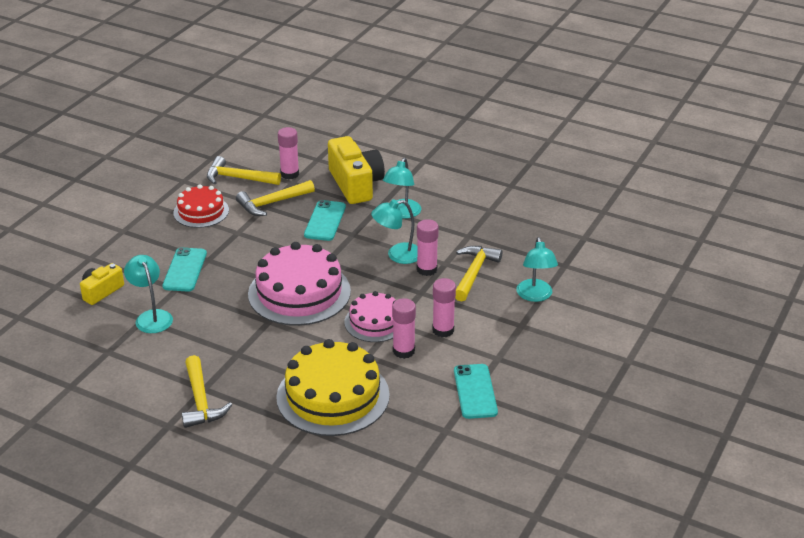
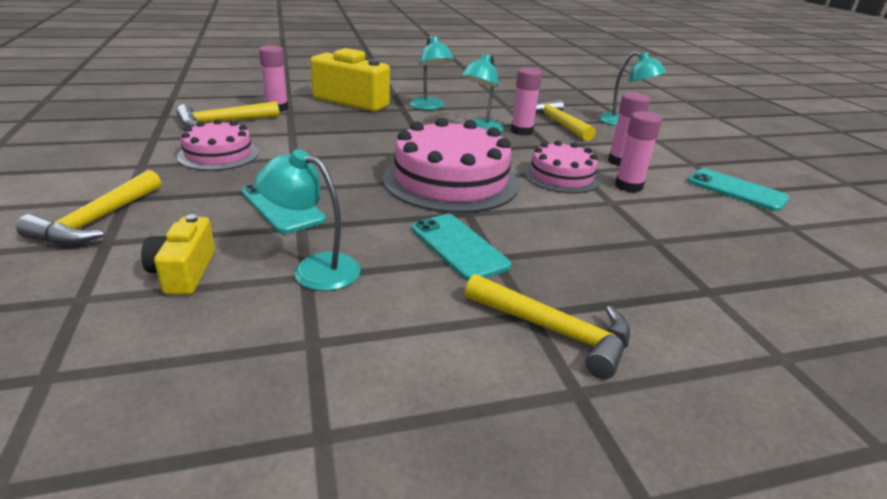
camera: 45 degrees left, 5 degrees down
(201, 211) = (218, 154): red cake -> pink cake
(272, 203) = (294, 129): yellow hammer -> yellow hammer (97, 220)
(325, 221) = (372, 127): turquoise phone -> turquoise phone (458, 247)
(333, 396) = (661, 248): yellow cake -> none

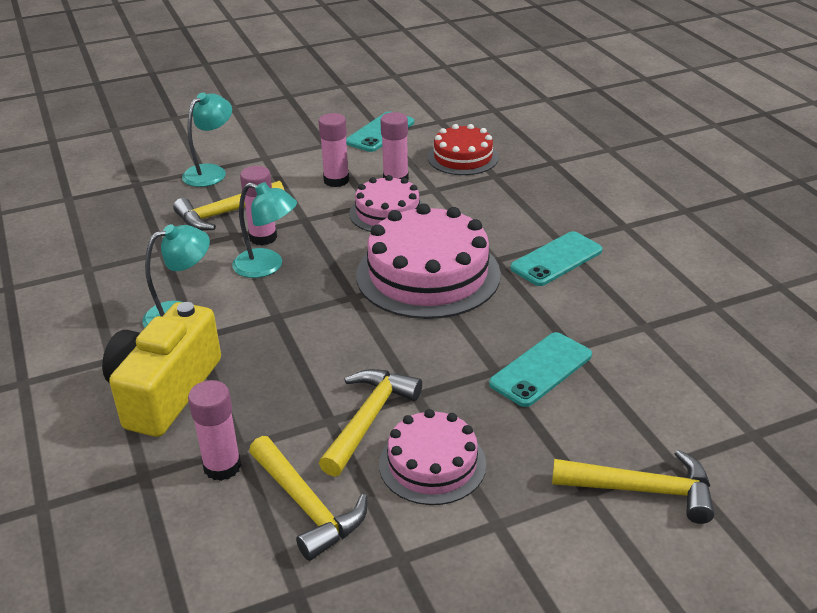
camera: 95 degrees left, 5 degrees up
(184, 272) = (683, 392): yellow camera -> none
(314, 268) = (633, 324): turquoise lamp -> none
(555, 331) = (636, 217): yellow hammer -> yellow hammer (369, 419)
(694, 228) = (463, 157): none -> red cake

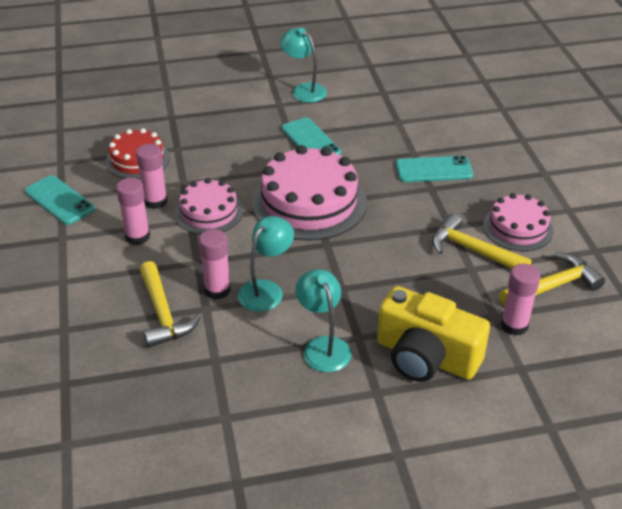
camera: 80 degrees left, 5 degrees up
(211, 172) = (71, 322): turquoise lamp -> turquoise lamp (304, 90)
(541, 370) = (433, 170): turquoise phone -> turquoise phone turned 60 degrees counterclockwise
(642, 490) = (543, 154): yellow hammer -> none

